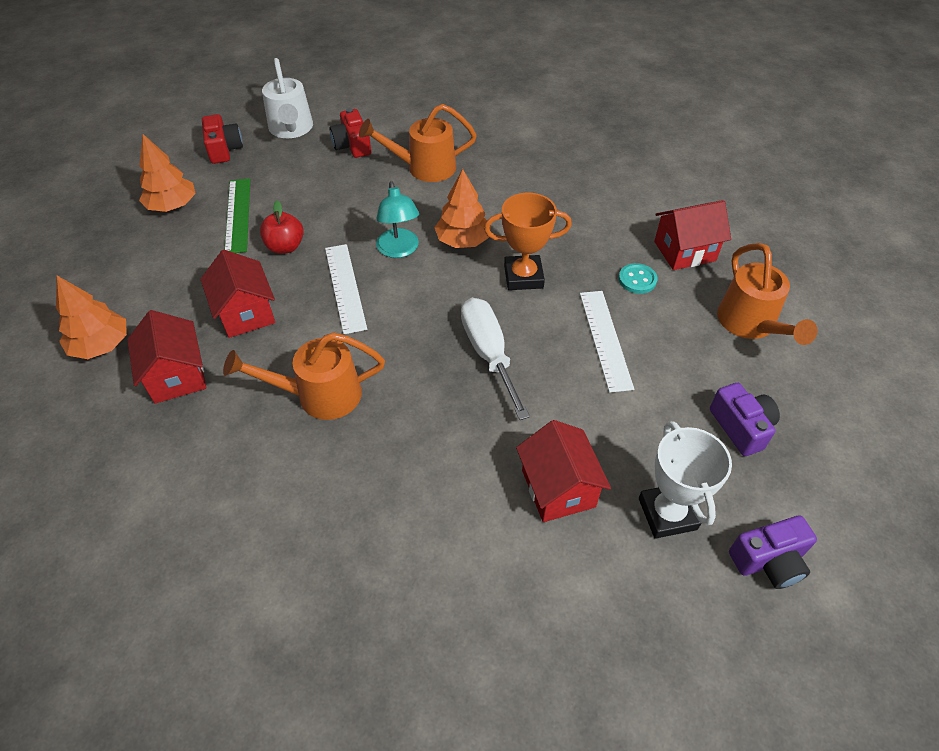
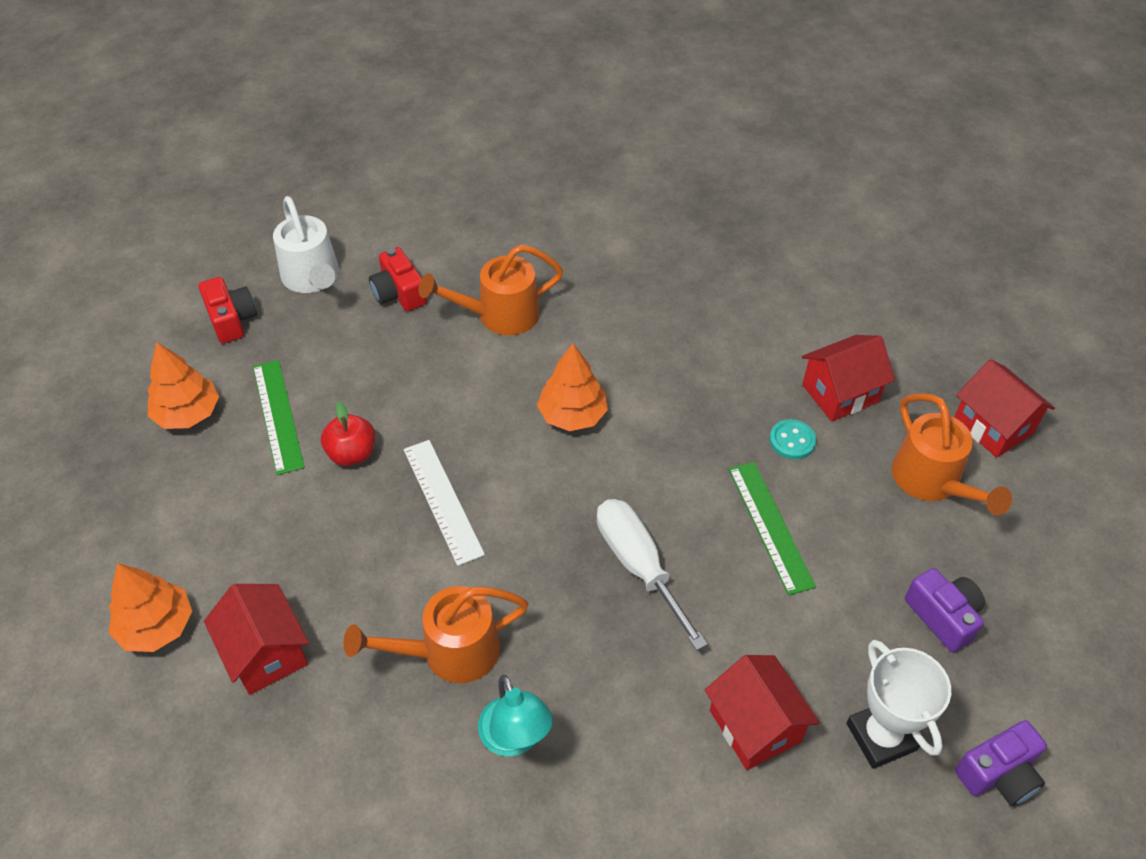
camera: 10 degrees left, 0 degrees up
(246, 313) = (328, 554): red house -> red house (993, 426)
(399, 250) = (497, 439): turquoise lamp -> turquoise lamp (515, 739)
(523, 277) = (657, 455): orange trophy -> none
(605, 339) = (770, 526): white ruler -> green ruler

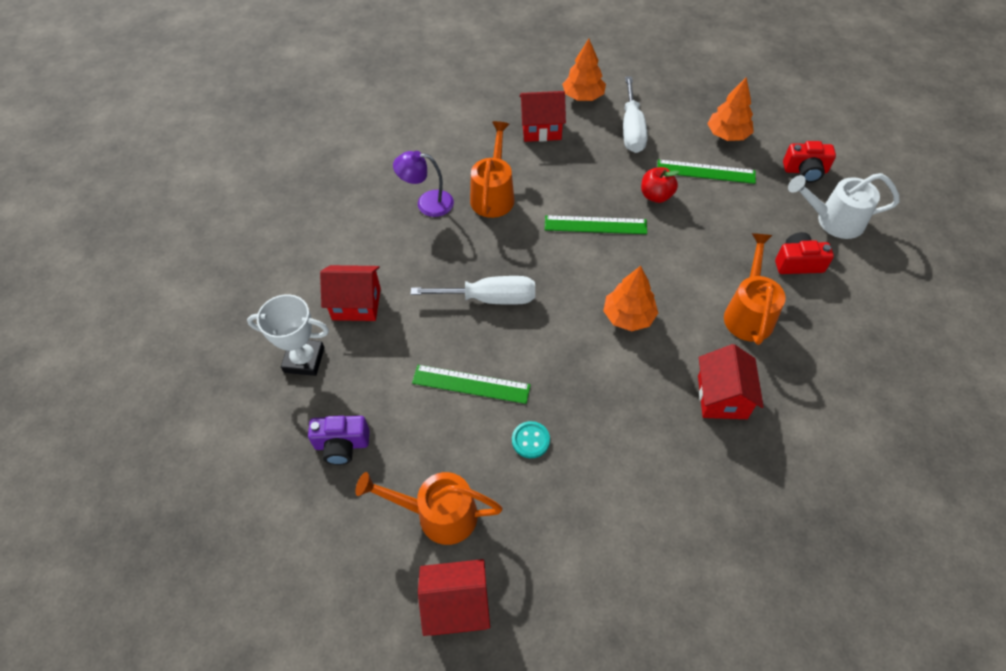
camera: 120 degrees right, 5 degrees up
(219, 529) = (631, 130): none -> white screwdriver
(442, 501) = (595, 225): white ruler -> green ruler
(515, 739) = (427, 203): turquoise lamp -> purple lamp
(840, 393) = (555, 504): red house -> red house (722, 397)
(998, 774) = (239, 405): purple camera -> none

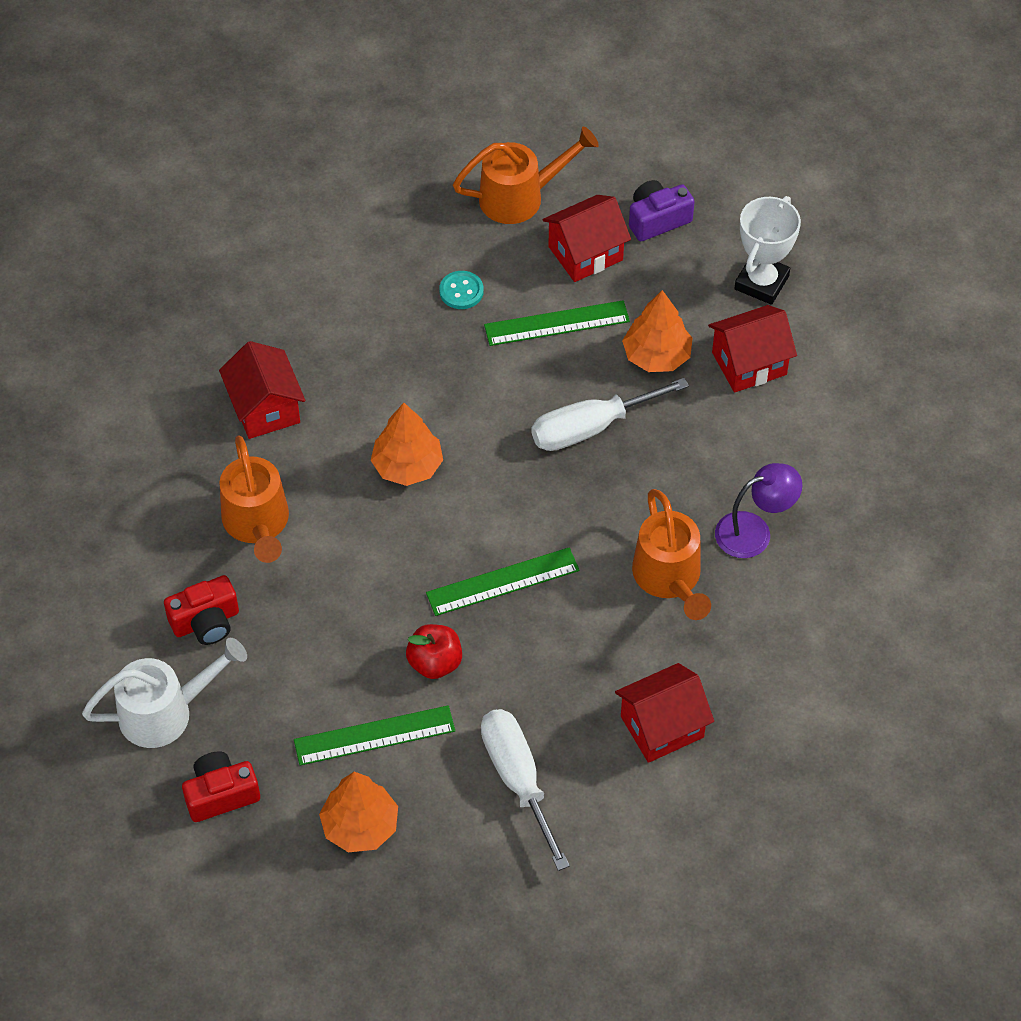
camera: 155 degrees right, 0 degrees up
(304, 360) = (761, 282): white trophy -> white trophy turned 45 degrees counterclockwise
(457, 605) = (462, 139): red house -> red house (585, 253)
(583, 96) = (627, 824): orange tree -> orange tree (656, 356)

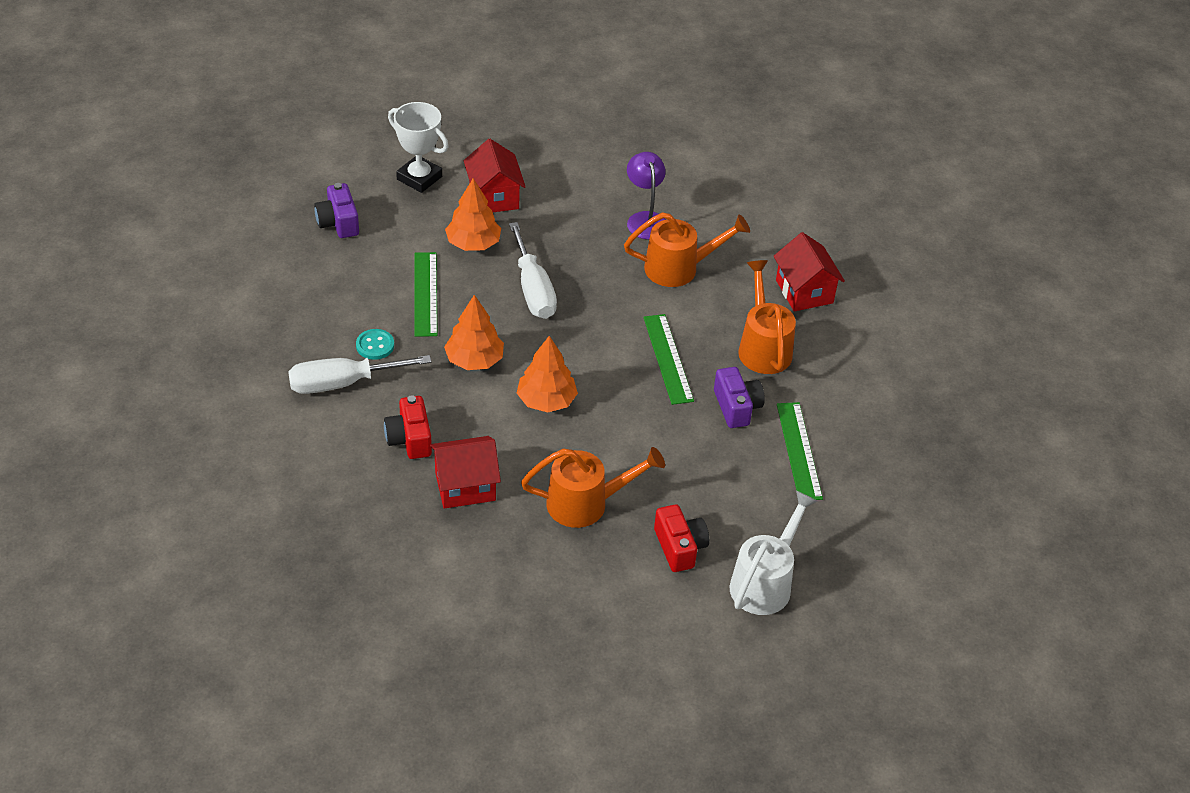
camera: 85 degrees left, 10 degrees down
(166, 712) = (765, 582): white watering can -> white watering can turned 45 degrees clockwise
(221, 794) = (846, 552): red camera -> red camera (409, 439)
(360, 826) = (878, 468): orange tree -> orange tree (474, 360)
(435, 663) = (736, 407): red apple -> purple camera
(518, 779) = (842, 373): white screwdriver -> white screwdriver (342, 383)
(521, 197) = (286, 296): orange watering can -> orange watering can (763, 346)
(585, 253) = (359, 267): red house -> none

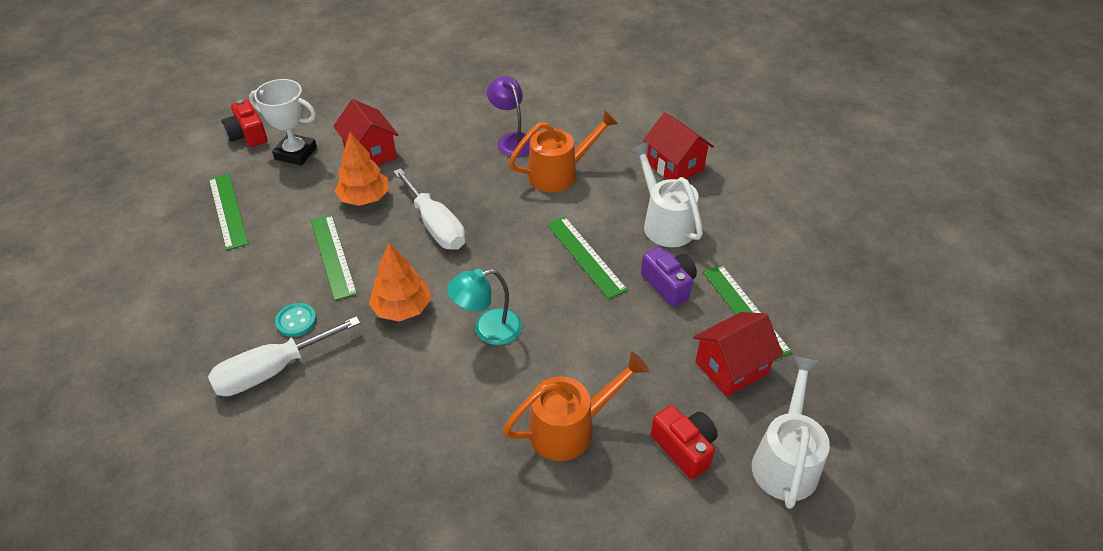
camera: 15 degrees left, 0 degrees up
(338, 222) = (228, 211): purple camera -> green ruler
(409, 439) = (361, 411): red camera -> red camera (248, 135)
(465, 486) = (437, 448): red house -> red house (731, 368)
(546, 401) = (488, 329): orange tree -> turquoise lamp
(763, 346) = (664, 222): orange watering can -> white watering can

